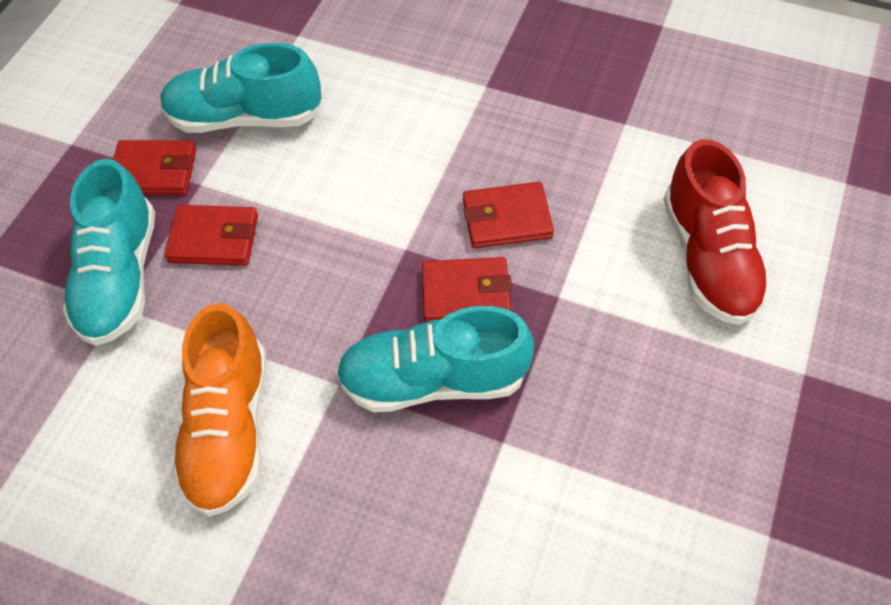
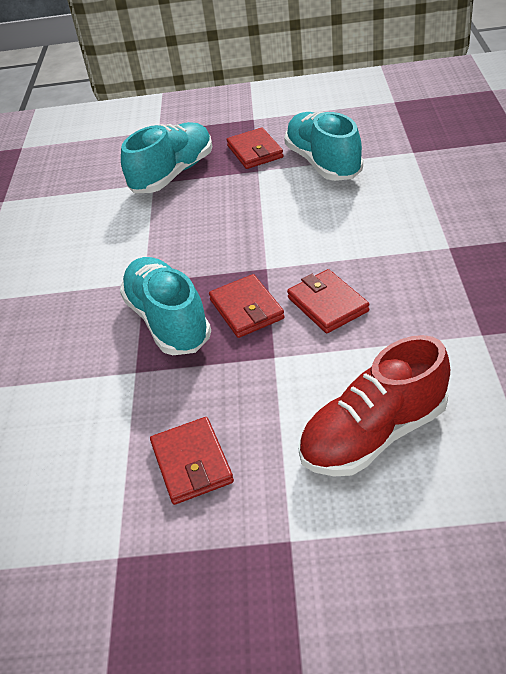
camera: 70 degrees right, 15 degrees down
(120, 277) = (173, 174): turquoise shoe -> turquoise shoe turned 150 degrees clockwise
(214, 239) = (221, 192): red wallet -> red wallet (191, 463)
(229, 428) = (93, 253): orange shoe -> none

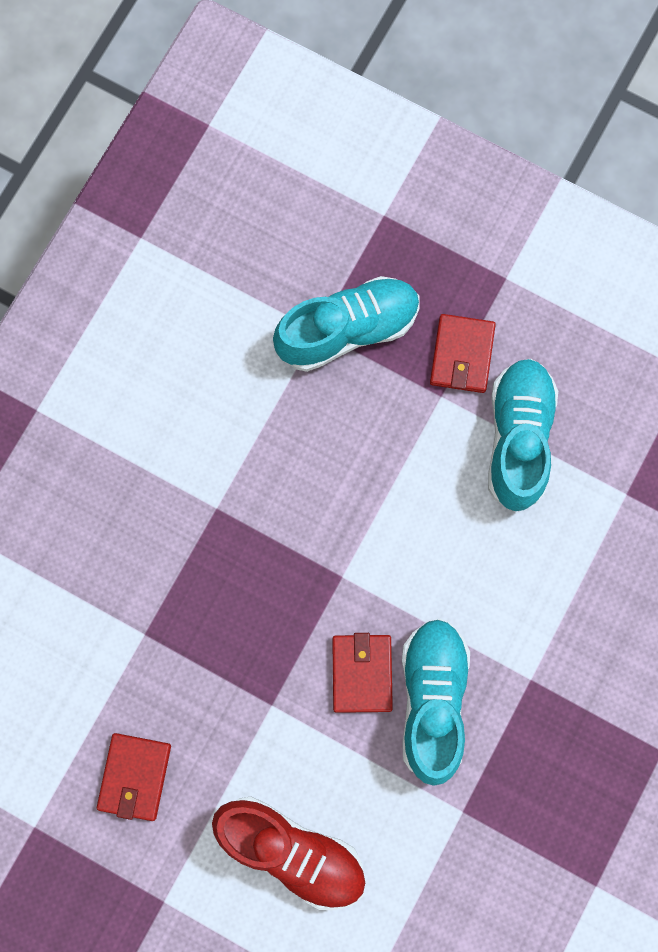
camera: 25 degrees right, 35 degrees up
(168, 321) = (208, 586): turquoise shoe -> turquoise shoe (432, 700)
(246, 309) = (286, 624): red wallet -> none
(374, 434) = (291, 851): red shoe -> red shoe turned 150 degrees counterclockwise

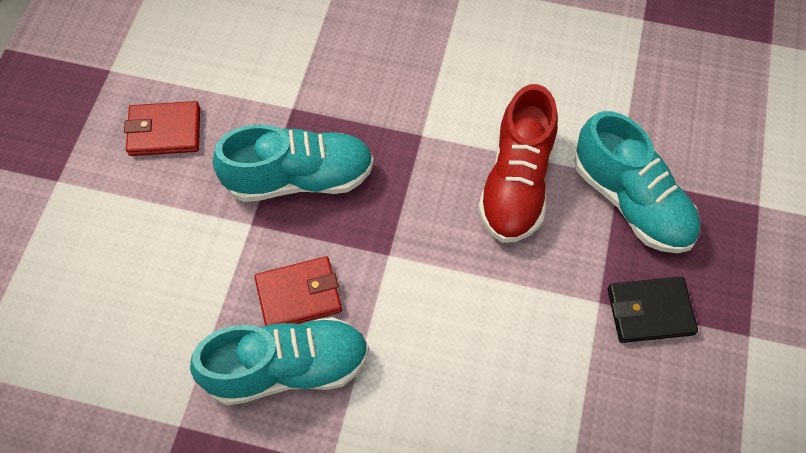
camera: 75 degrees right, 15 degrees down
(291, 851) = (116, 274): red shoe -> red shoe (516, 183)
(461, 355) = (650, 311): red wallet -> black wallet
(518, 439) = (584, 389): turquoise shoe -> turquoise shoe (299, 178)

